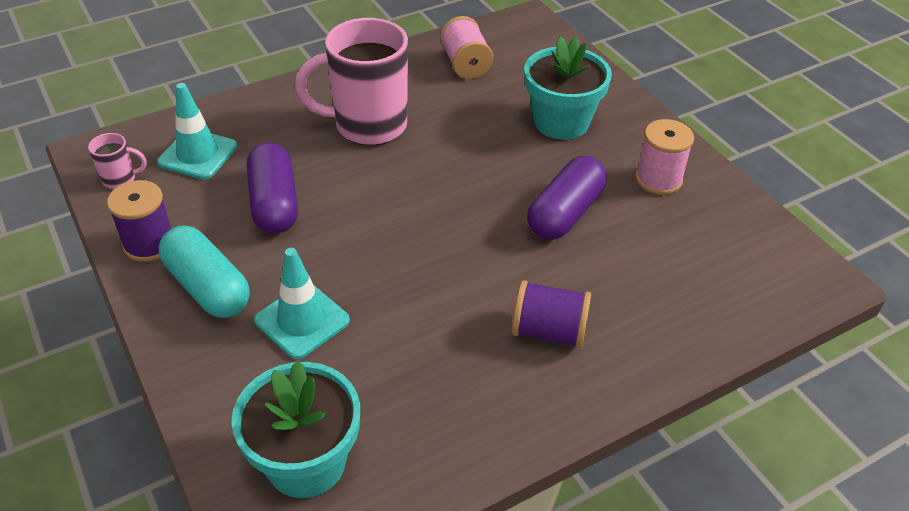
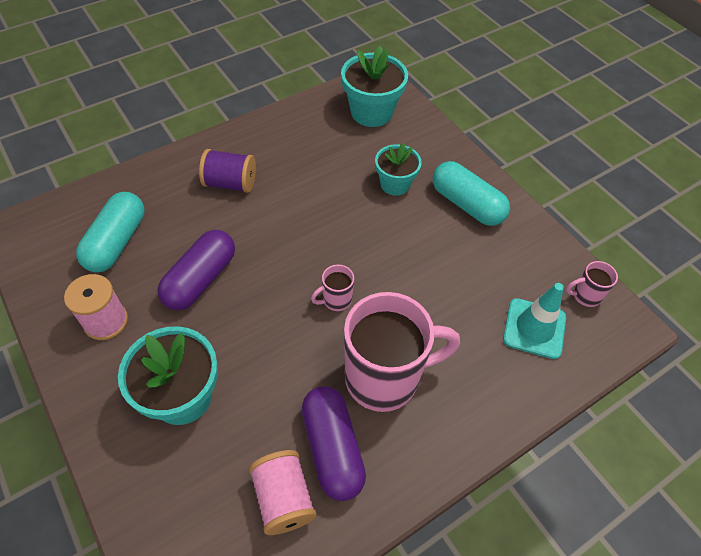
camera: 175 degrees right, 10 degrees up
(149, 244) = (525, 235): purple spool -> none
(274, 203) = (445, 277): purple capsule -> purple capsule (332, 448)
(302, 321) = (395, 184): turquoise traffic cone -> turquoise flower pot
(408, 187) = (336, 300): none -> pink mug
(681, 257) = (117, 242): none -> turquoise capsule

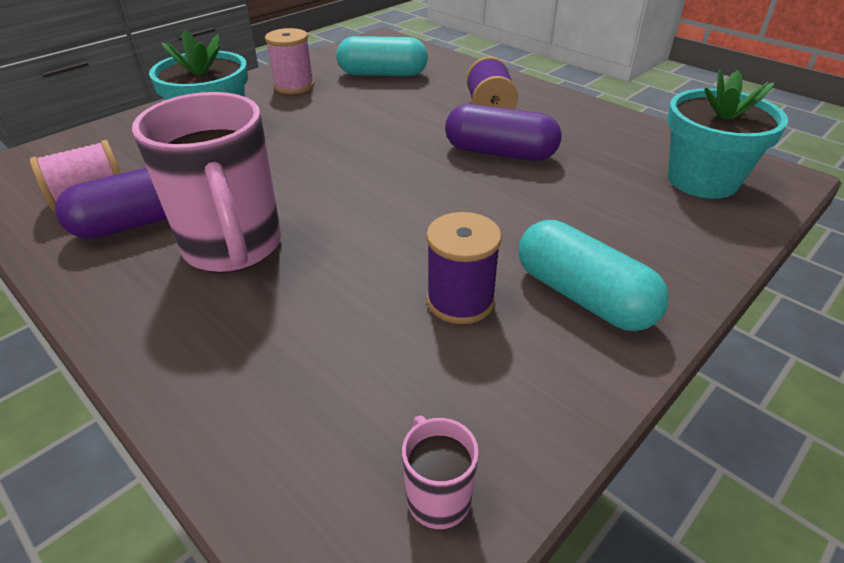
camera: 80 degrees right, 15 degrees down
(201, 279) = (352, 116): purple capsule -> purple capsule (500, 153)
(336, 300) = (346, 196): pink mug -> none
(395, 184) = (572, 217): turquoise flower pot -> none
(462, 258) = (460, 300): none -> purple spool
(467, 204) = (583, 296): turquoise capsule -> turquoise capsule turned 75 degrees counterclockwise
(534, 328) = (337, 407): turquoise traffic cone -> none

